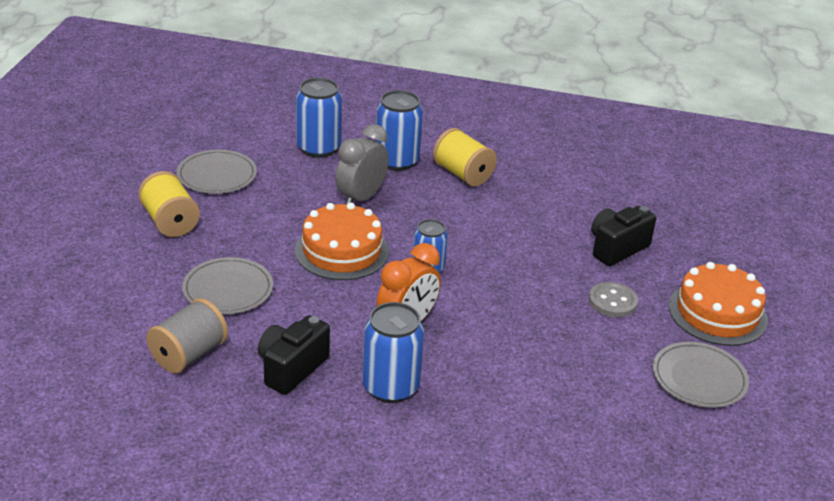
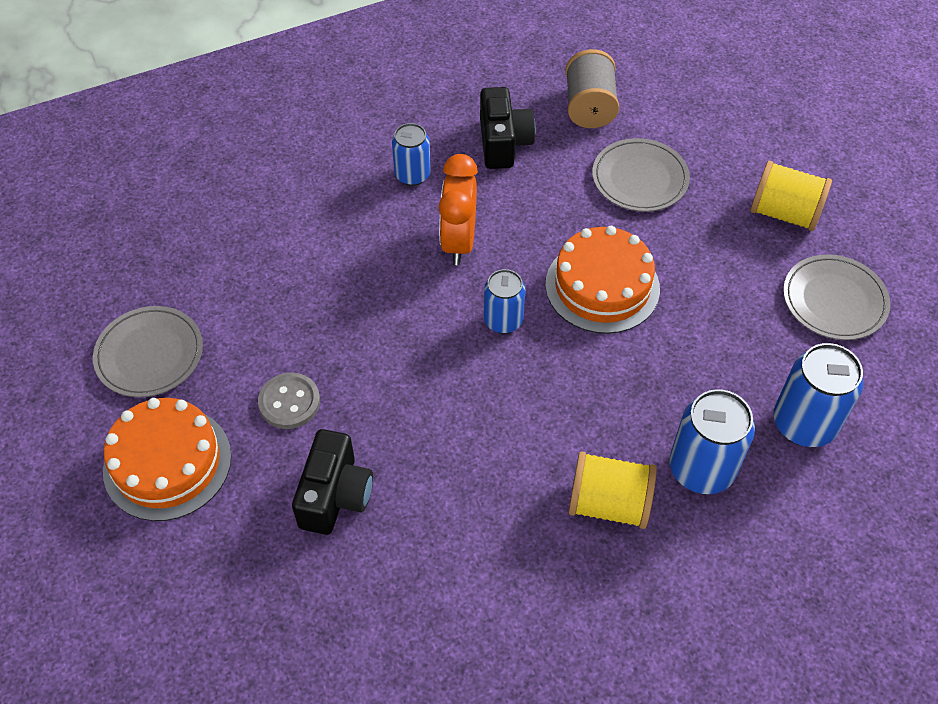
camera: 145 degrees right, 20 degrees up
(361, 198) = (667, 373): grey clock -> none
(390, 387) = (412, 175): blue can -> blue can, size x0.64

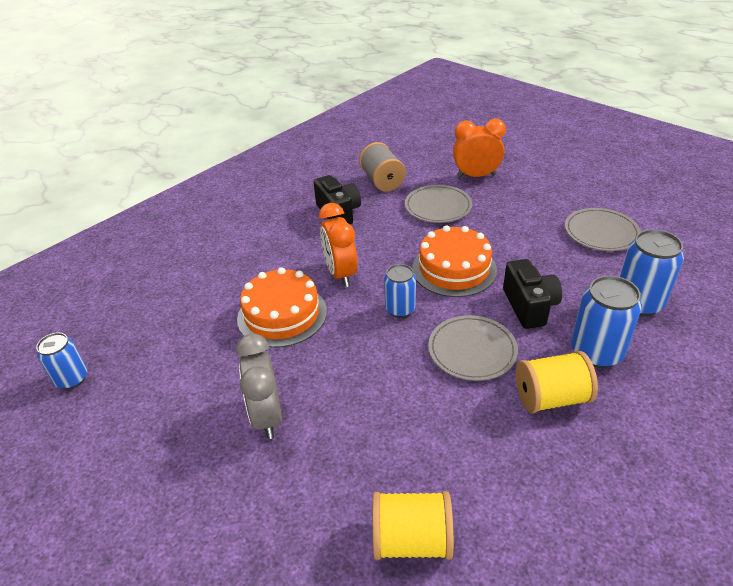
camera: 20 degrees left, 15 degrees down
(149, 354) = (130, 422): grey plate -> grey plate (472, 350)
(167, 463) = (180, 501): orange cake -> orange cake (282, 314)
(289, 402) = (267, 416): grey button -> grey clock
(335, 495) = (340, 471): black camera -> black camera (529, 306)
(412, 175) = (286, 246): blue can -> blue can (72, 379)
(724, 142) = (476, 176): none -> orange clock
(784, 213) = (537, 199): yellow spool -> yellow spool (411, 540)

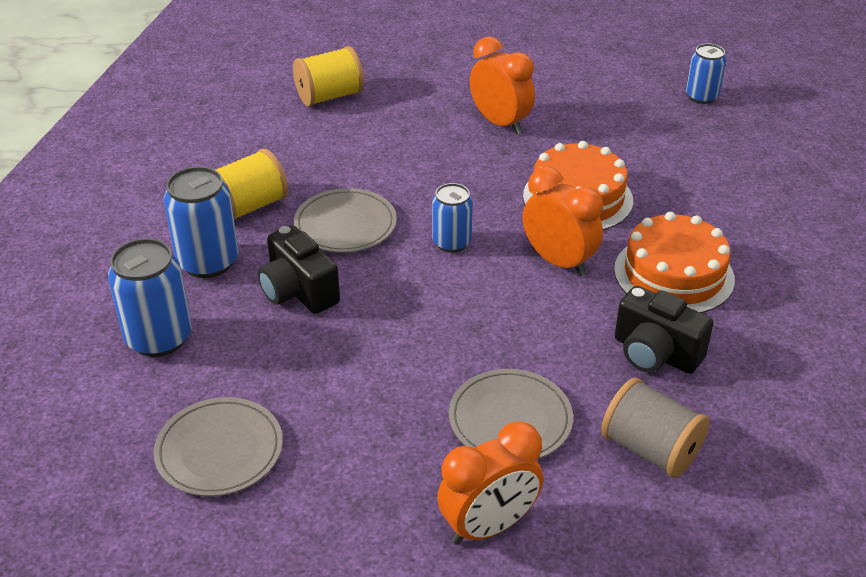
camera: 150 degrees right, 0 degrees up
(267, 416) = (500, 123): grey clock -> orange clock
(454, 269) = (418, 313): orange cake -> orange cake (674, 274)

